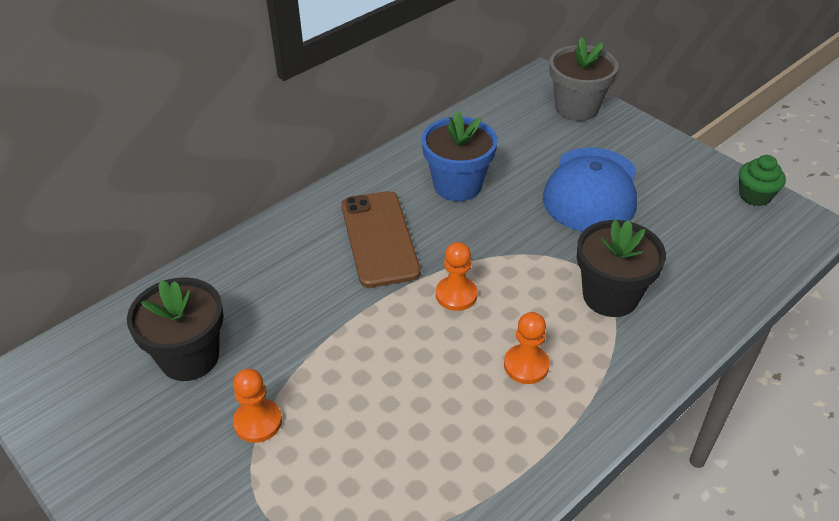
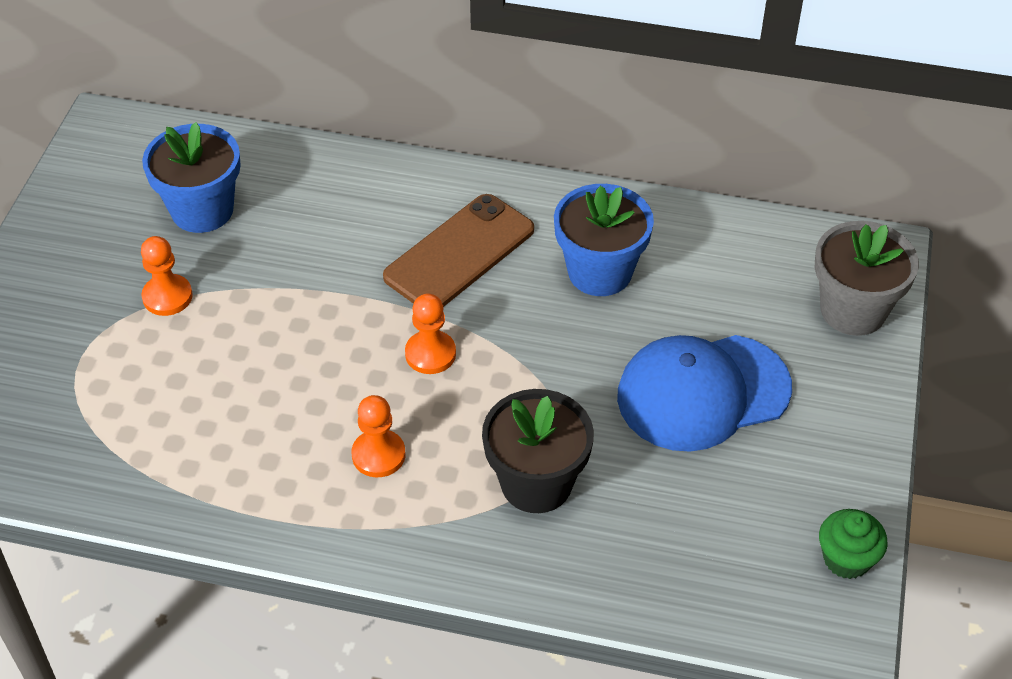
camera: 55 degrees right, 5 degrees up
(189, 357) = (202, 210): black flower pot -> blue flower pot

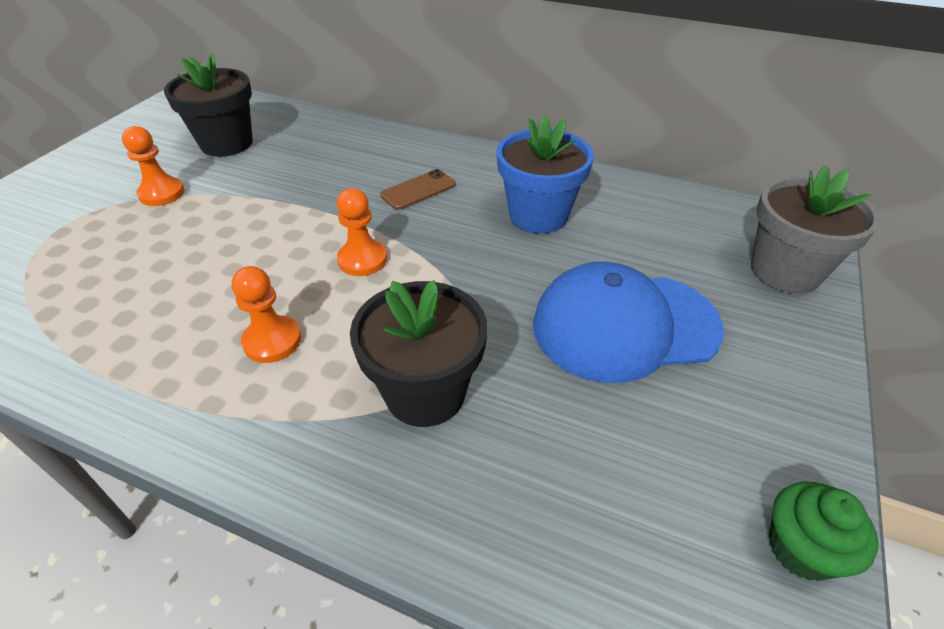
camera: 10 degrees right, 5 degrees down
(202, 210) = (227, 143): blue flower pot -> black flower pot
(459, 253) = (418, 190): brown phone -> brown phone, size x0.53

